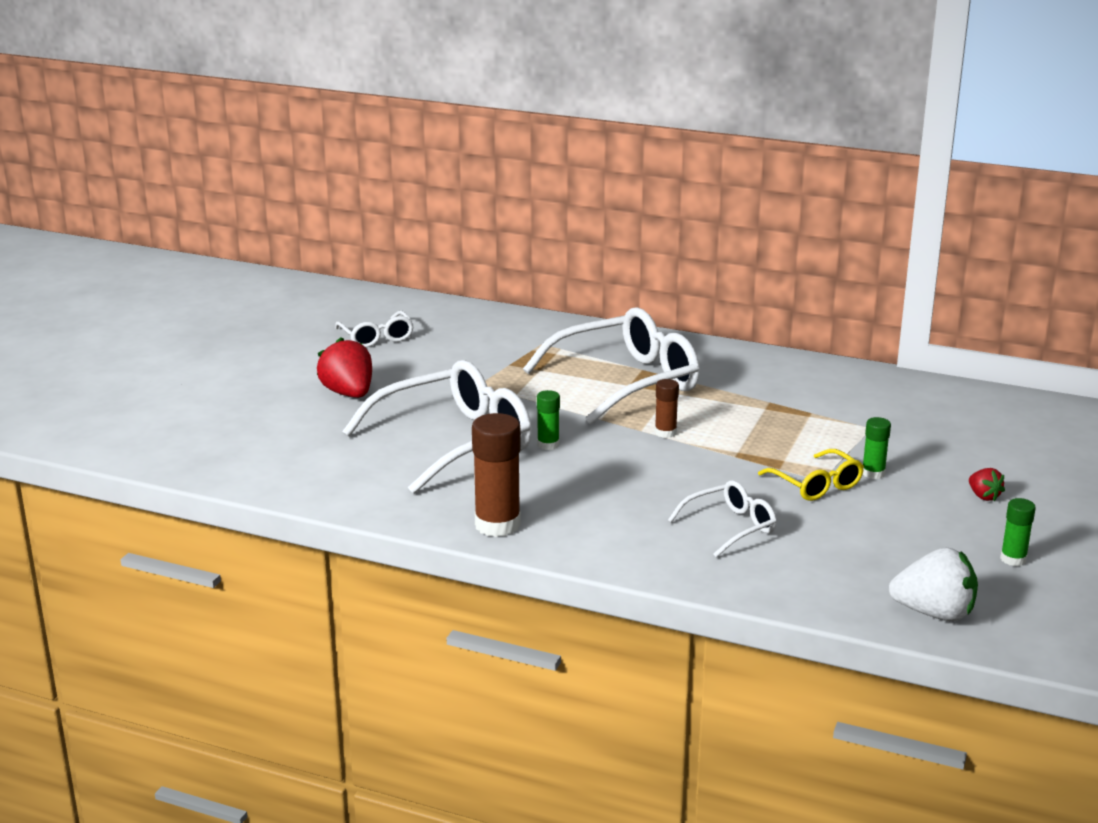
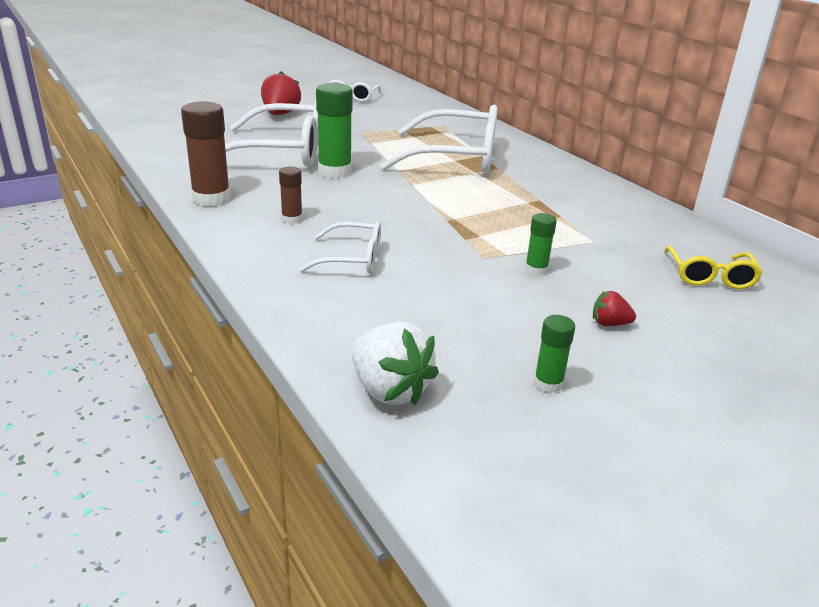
camera: 35 degrees right, 5 degrees up
(548, 445) = (335, 171): green glue stick -> green glue stick, size x1.87
(665, 432) = (425, 191): brown glue stick -> brown glue stick (292, 219)
(816, 485) = (473, 259): yellow glasses -> yellow glasses (709, 276)
(983, 496) = (609, 324): red strawberry -> red strawberry turned 90 degrees clockwise

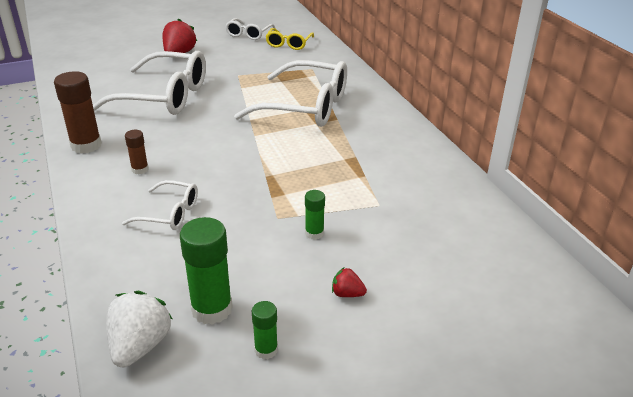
camera: 10 degrees right, 5 degrees up
(335, 171) = (196, 119): green glue stick -> green glue stick (212, 309)
(389, 390) = (140, 346): white strawberry -> white strawberry turned 135 degrees counterclockwise
(709, 276) = (462, 249): yellow glasses -> yellow glasses (289, 44)

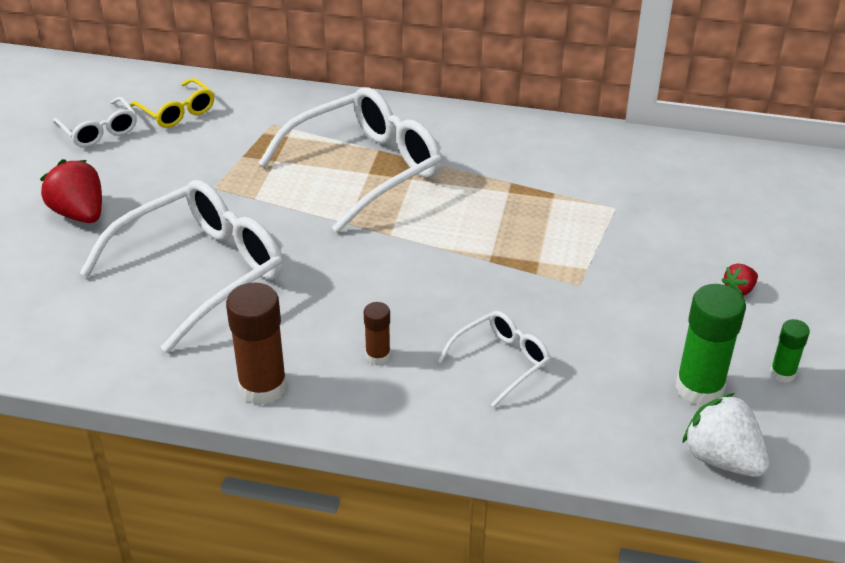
camera: 55 degrees left, 5 degrees up
(314, 233) = (628, 270): green glue stick -> none

